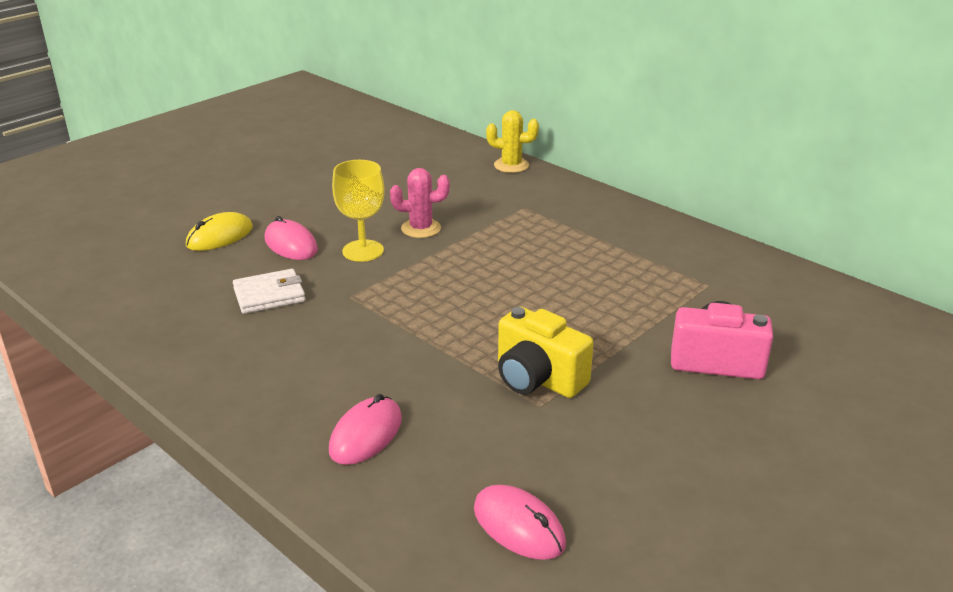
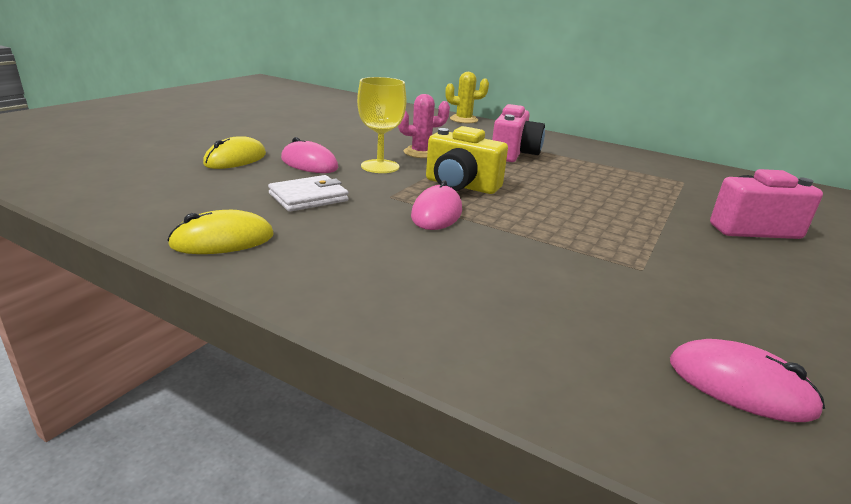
camera: 15 degrees left, 5 degrees down
(174, 346) = (223, 240): none -> yellow mouse
(366, 434) = (491, 307): pink mouse -> pink mouse (436, 213)
(530, 232) = (513, 154): none -> pink camera
(537, 379) = (618, 248): yellow camera -> yellow camera (460, 186)

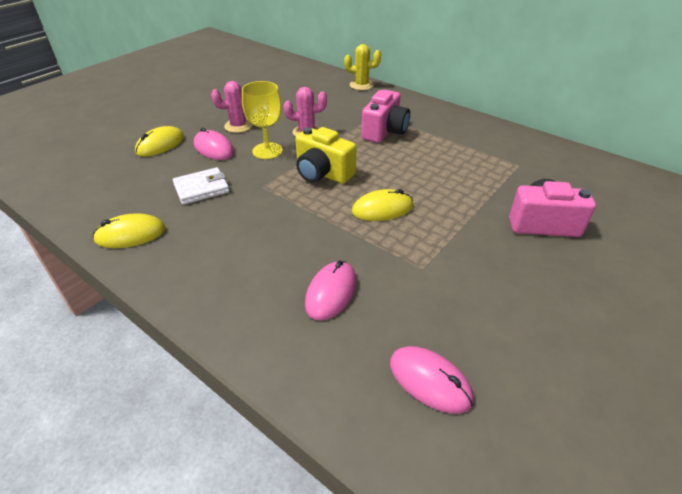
camera: 10 degrees right, 15 degrees up
(332, 146) = (238, 126): none -> pink cactus
(436, 213) = (290, 206): pink mouse -> pink mouse (331, 292)
(554, 216) = (382, 209): none -> yellow mouse

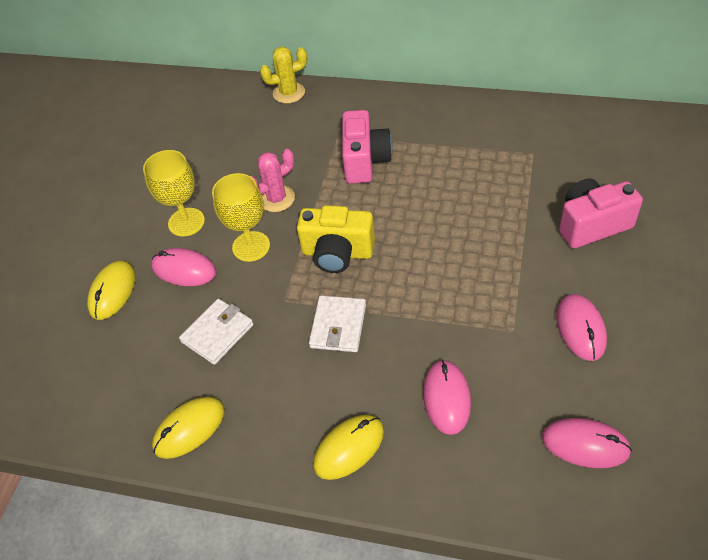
camera: 20 degrees left, 10 degrees up
(238, 126) = (186, 222): pink cactus -> yellow goblet
(286, 214) = (338, 326): none -> white wallet
(382, 209) = (431, 274): yellow mouse -> yellow mouse (349, 448)
(485, 290) = (580, 328): none -> pink mouse

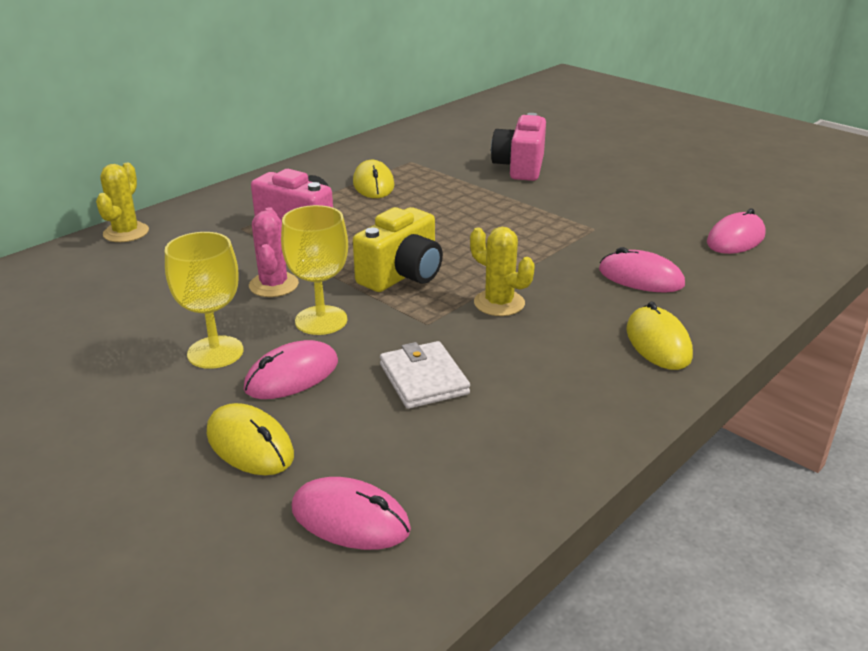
camera: 65 degrees left, 20 degrees down
(189, 429) = (547, 439): yellow mouse -> yellow mouse (373, 184)
(338, 326) = (499, 303): white wallet -> yellow cactus
(580, 328) = (620, 204): pink mouse -> pink mouse (350, 519)

